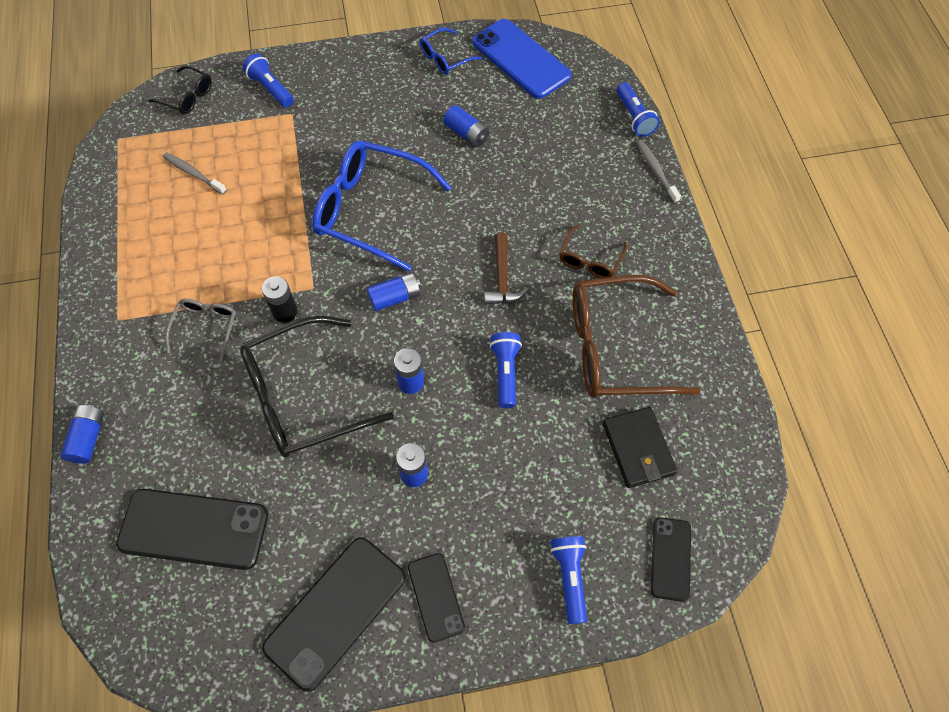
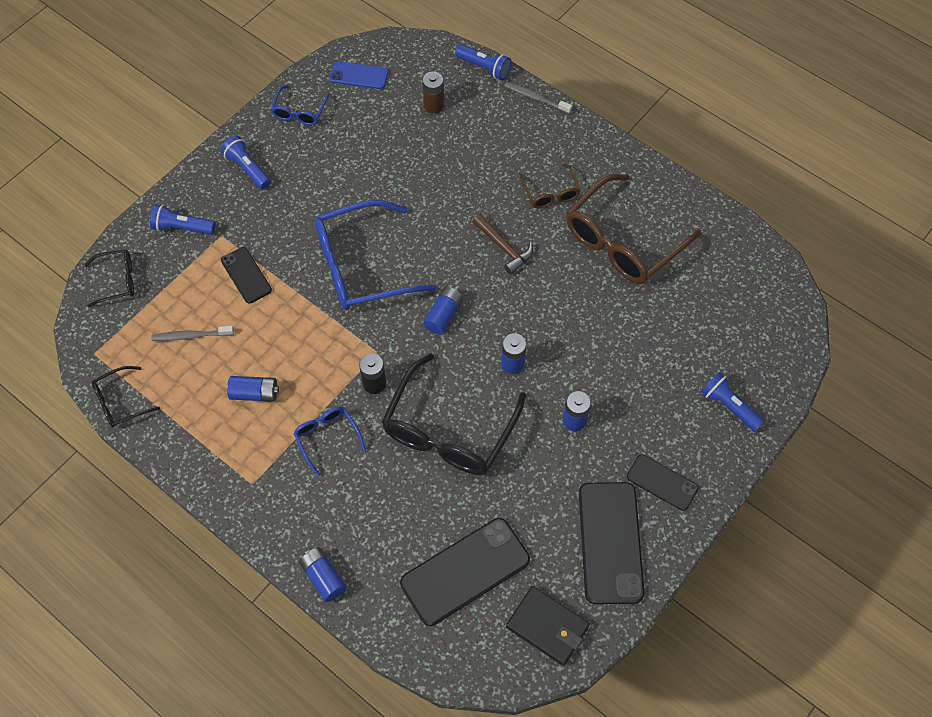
camera: 40 degrees left, 0 degrees up
(97, 187) = (120, 402): none -> black glasses
(206, 328) = (327, 438): grey glasses -> blue glasses
(466, 134) = (375, 160): blue battery -> blue battery (254, 393)
(505, 372) = (568, 310): blue flashlight -> blue flashlight (247, 168)
(520, 59) = (359, 75): blue phone -> blue phone, size x0.56
(559, 121) = (433, 105): none -> brown battery
(638, 449) = (696, 296): black wallet -> black wallet (547, 627)
(670, 559) = (774, 348): black phone -> black phone (246, 275)

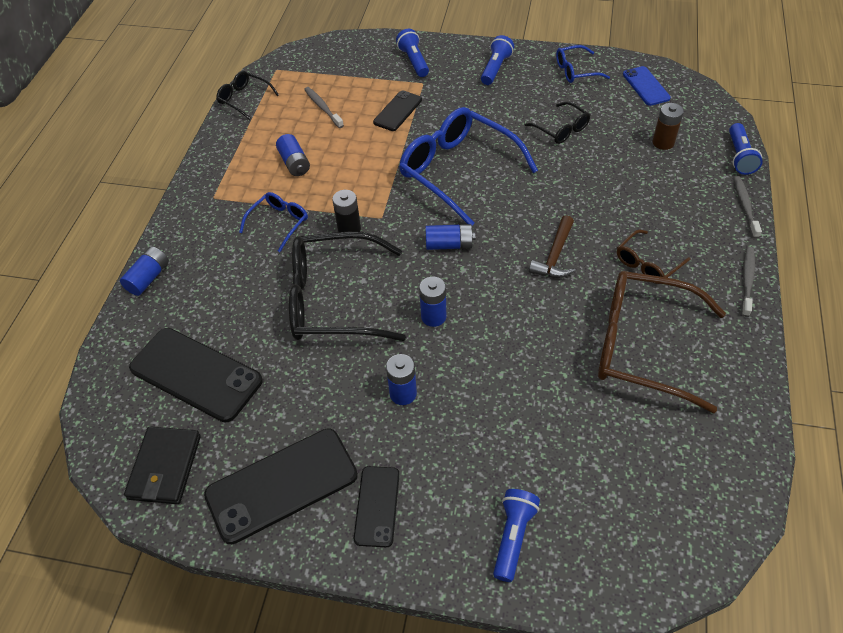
camera: 65 degrees right, 10 degrees down
(117, 281) = (344, 52): black glasses -> black glasses (561, 129)
(604, 143) = (747, 280): none -> grey toothbrush

